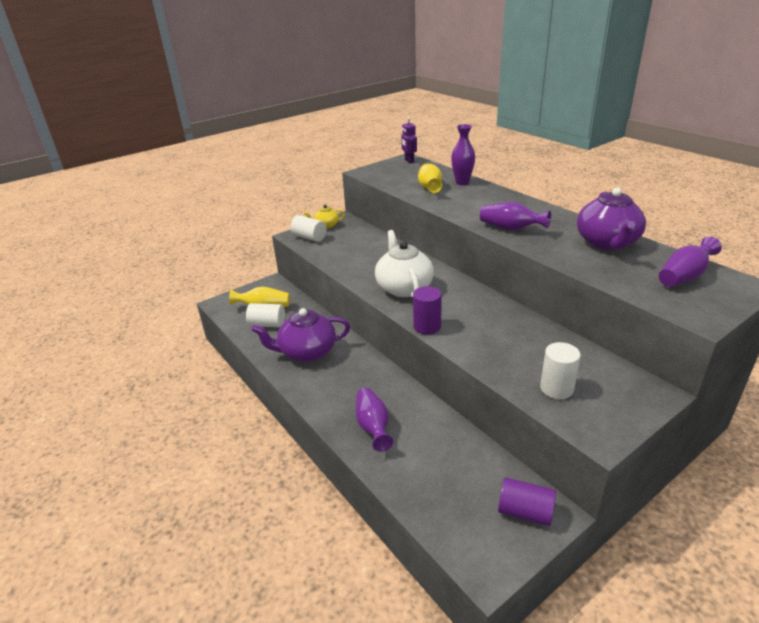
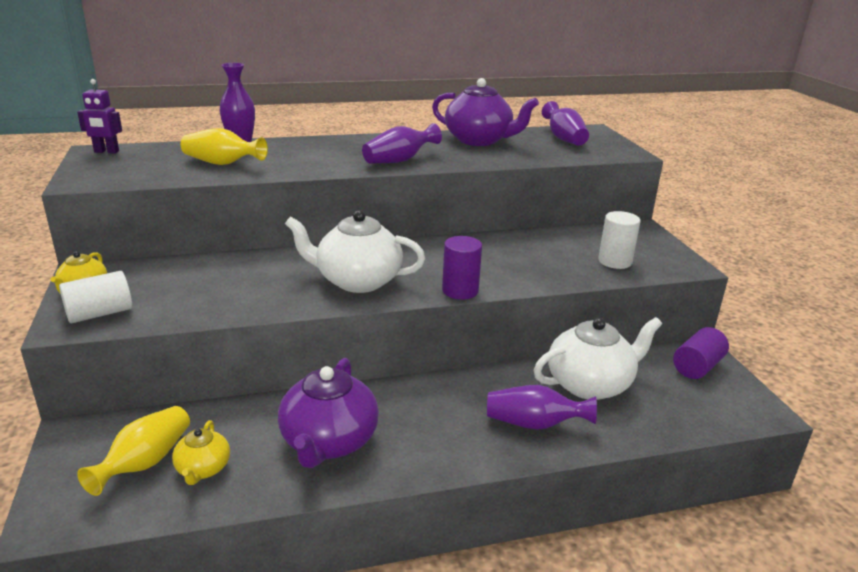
camera: 70 degrees left, 5 degrees down
(267, 324) = (203, 469): white cylinder -> yellow teapot
(441, 445) = (590, 384): none -> white teapot

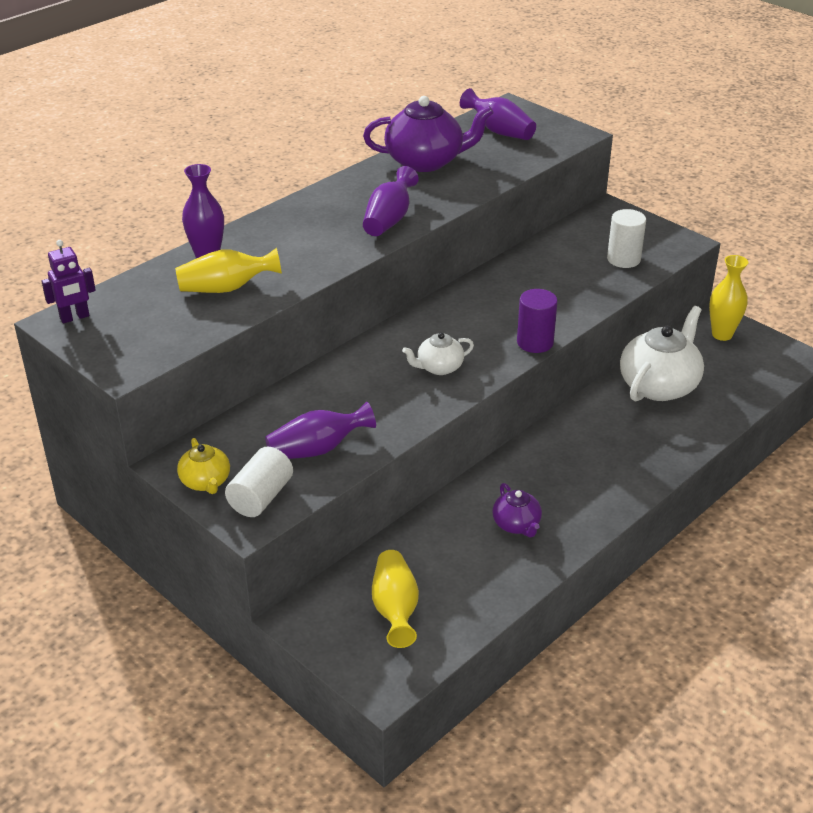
camera: 30 degrees left, 10 degrees up
(203, 469) = (447, 591): yellow teapot -> none
(329, 442) = (516, 525): purple teapot -> purple teapot, size x0.53
(357, 281) = (439, 367): white teapot -> white teapot, size x0.53
(534, 424) = (650, 439): purple vase -> purple vase (317, 449)
(697, 367) = (722, 334): purple cylinder -> yellow vase

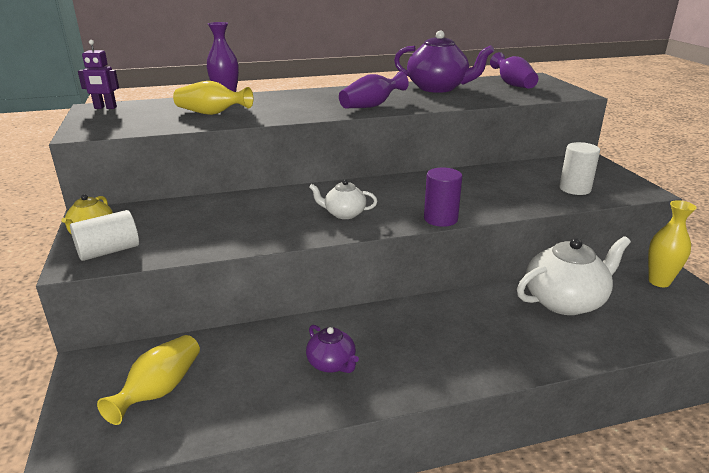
camera: 30 degrees right, 10 degrees down
(317, 449) = (189, 235): purple vase -> none
(516, 525) = (332, 364): purple teapot -> purple teapot turned 45 degrees counterclockwise

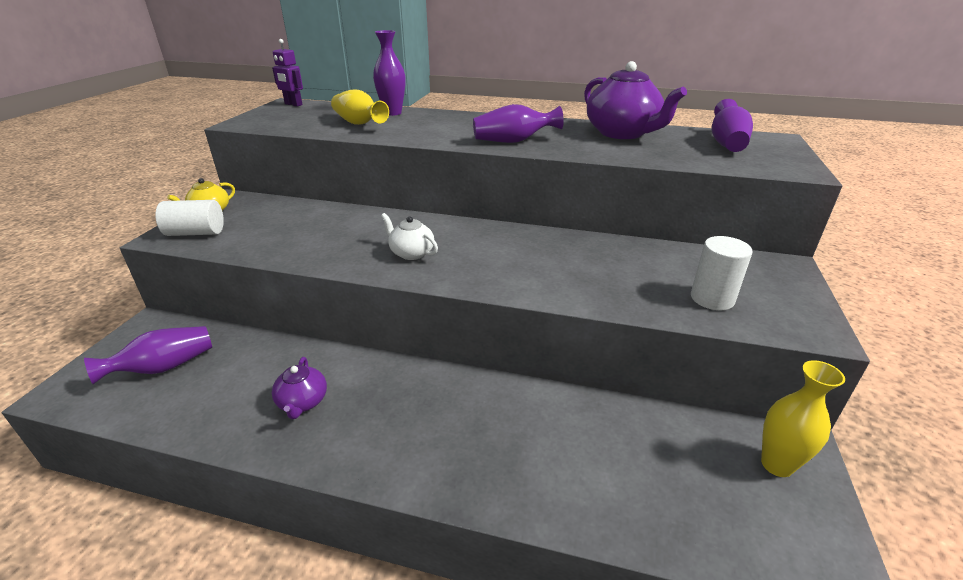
camera: 30 degrees right, 5 degrees up
(160, 390) = (164, 367): yellow vase -> purple vase
(440, 219) = (496, 287): purple cylinder -> none
(565, 301) = (611, 437): white teapot -> none

